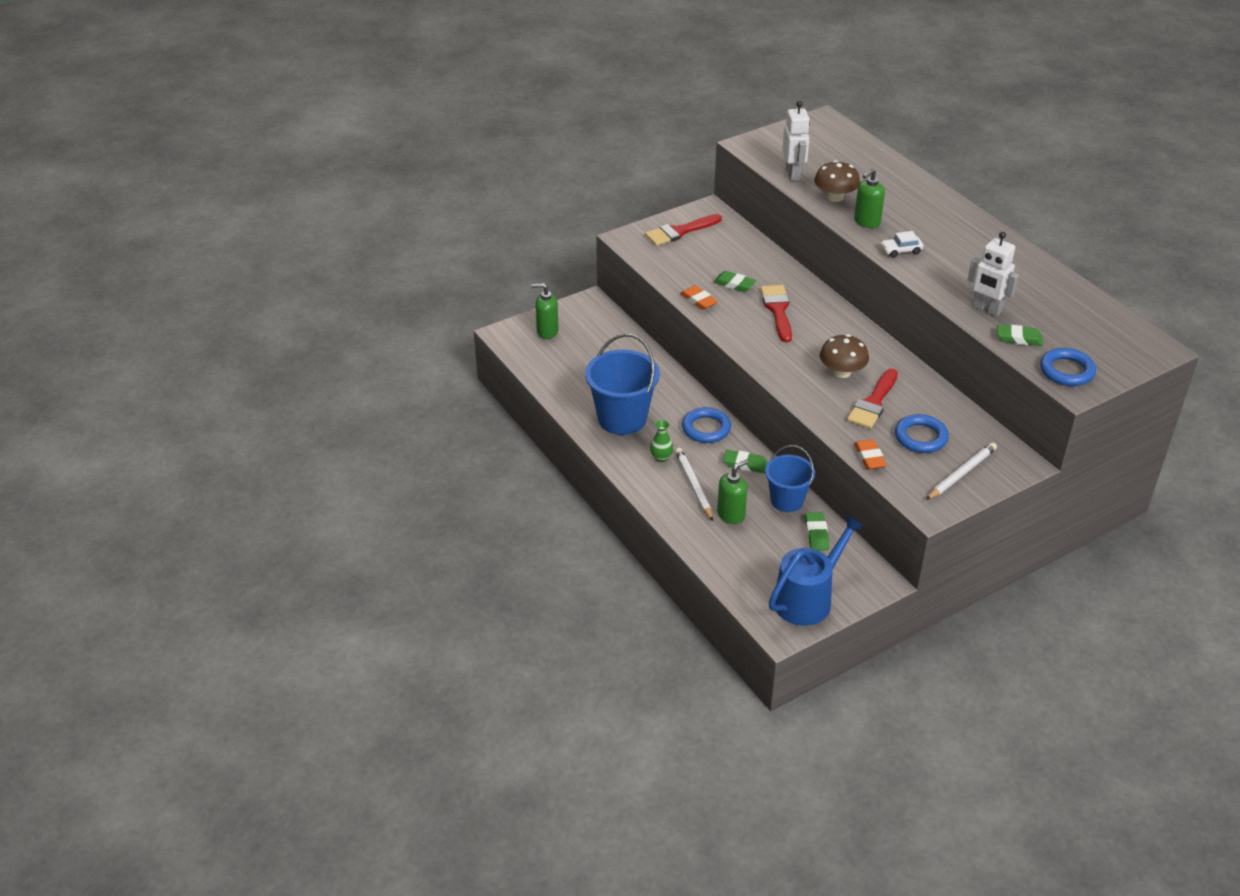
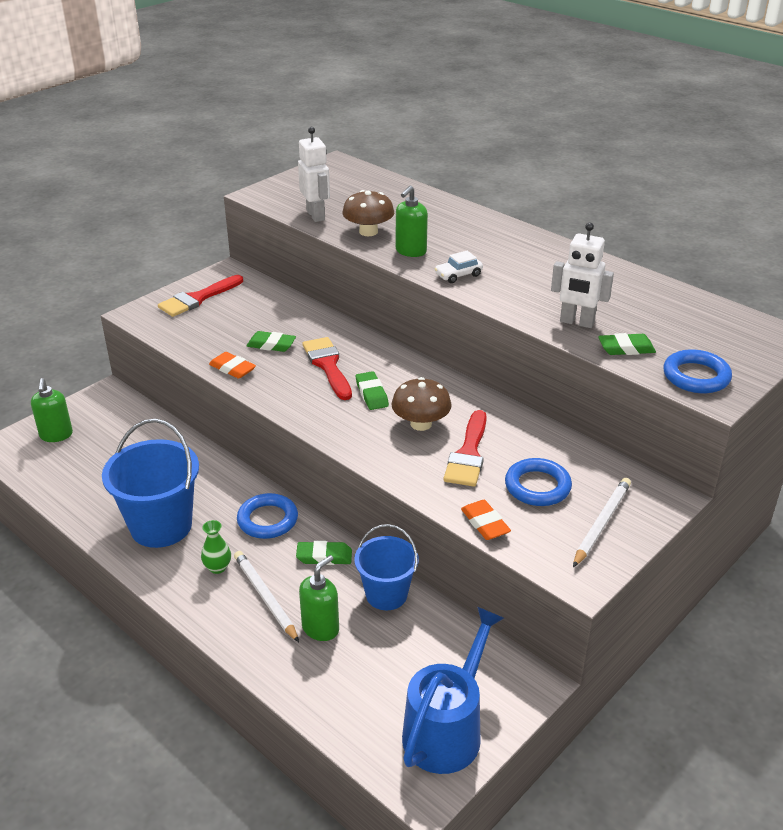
camera: 15 degrees left, 5 degrees down
(547, 331) = (56, 435): green soap dispenser -> green soap dispenser turned 90 degrees counterclockwise
(816, 534) = (434, 633): green eraser -> green eraser (372, 394)

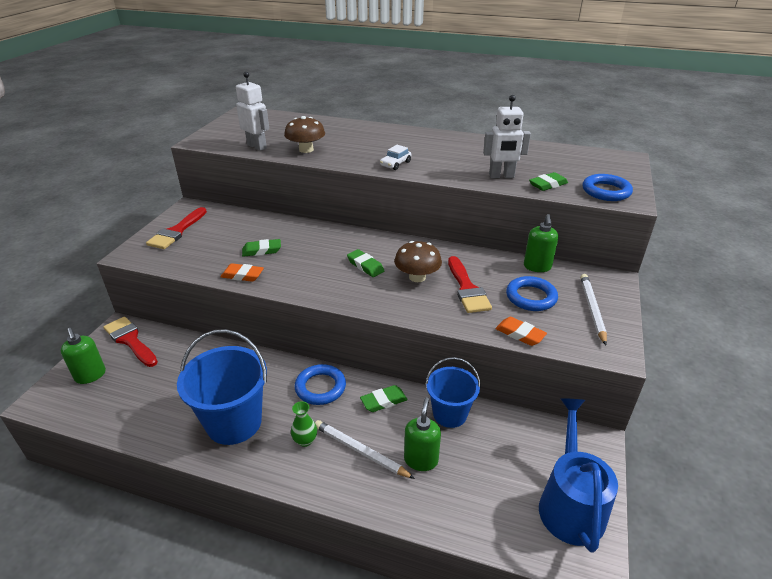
camera: 25 degrees left, 0 degrees up
(328, 366) = (317, 254): red brush -> red brush (130, 340)
(410, 251) = (348, 156): green soap dispenser -> green soap dispenser (537, 267)

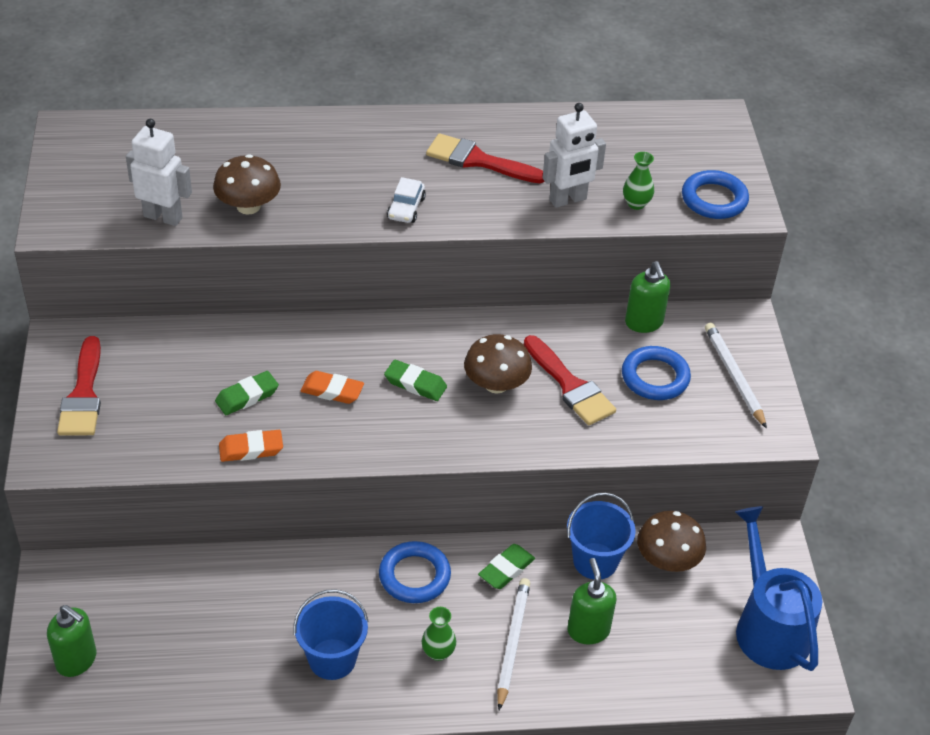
camera: 25 degrees left, 10 degrees up
(130, 340) = (90, 589): red brush -> red brush (478, 160)
(234, 422) = (332, 659): blue bucket -> blue bucket, size x0.63
(360, 451) = (512, 643): white pencil -> white pencil turned 90 degrees clockwise
(505, 429) = (667, 560): none -> brown mushroom
(520, 334) = (663, 439): orange eraser -> orange eraser (332, 391)
(547, 185) = (636, 204): green eraser -> green vase

